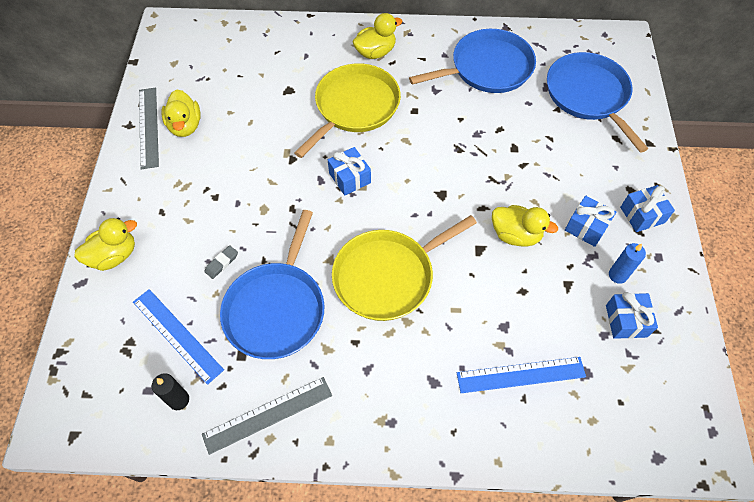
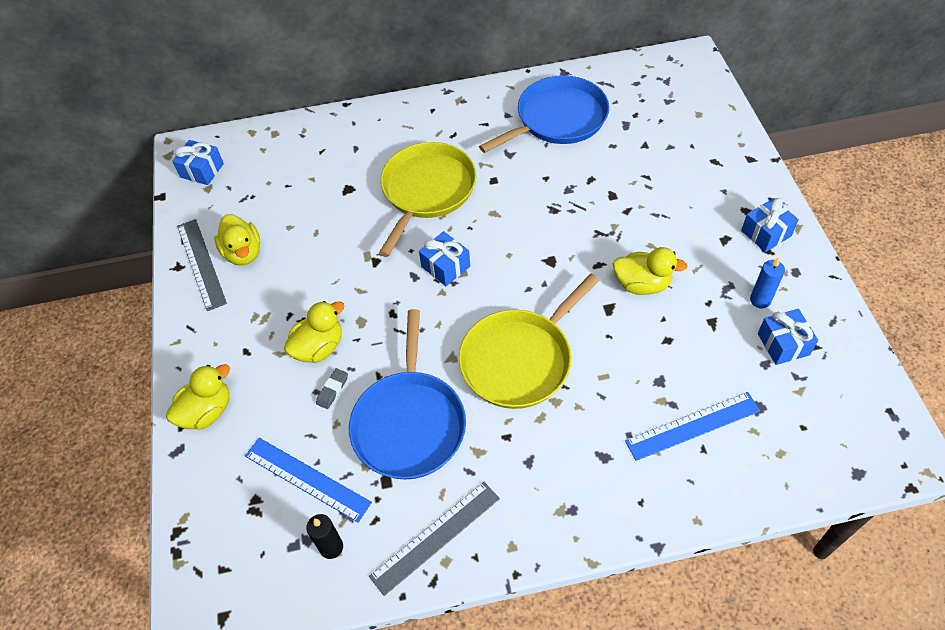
camera: 10 degrees left, 5 degrees down
(375, 52) = (431, 128): yellow duck -> yellow duck (319, 347)
(586, 227) = (713, 259): blue gift -> blue gift (202, 170)
(588, 95) = (673, 124): blue pan -> none

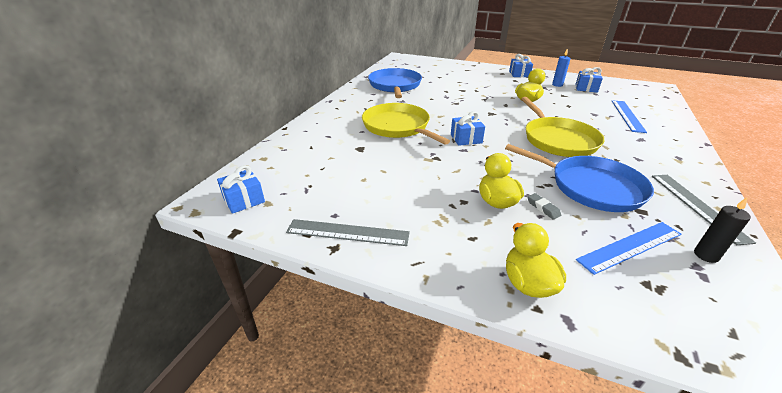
camera: 60 degrees left, 20 degrees down
(243, 253) = (363, 207): yellow duck -> none

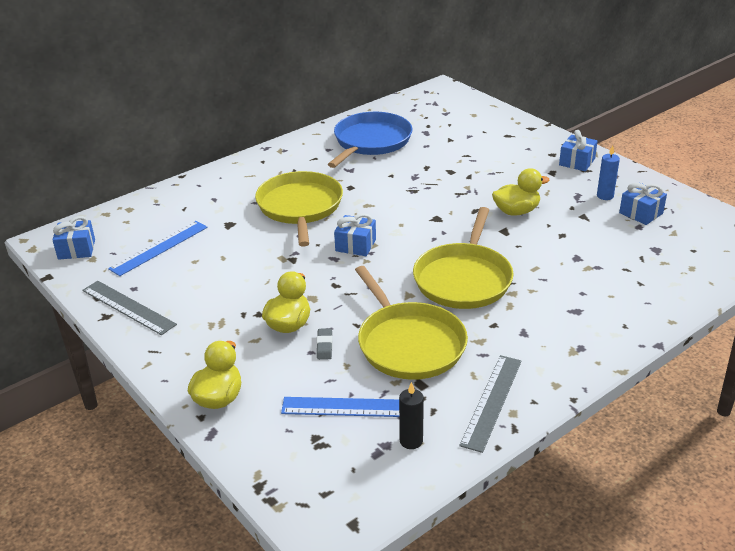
camera: 30 degrees right, 0 degrees up
(591, 187) = (409, 343): blue pan -> yellow pan
(627, 115) = (621, 273): blue ruler -> blue ruler (159, 248)

